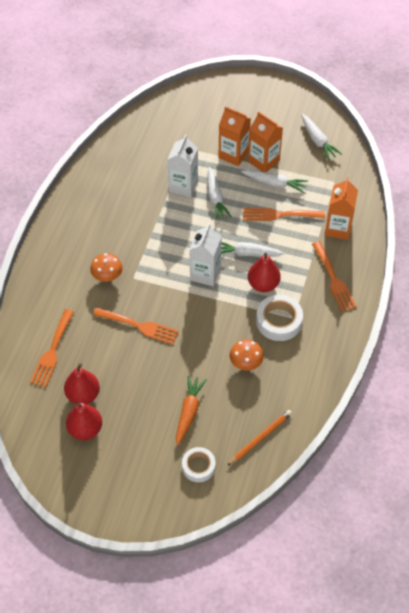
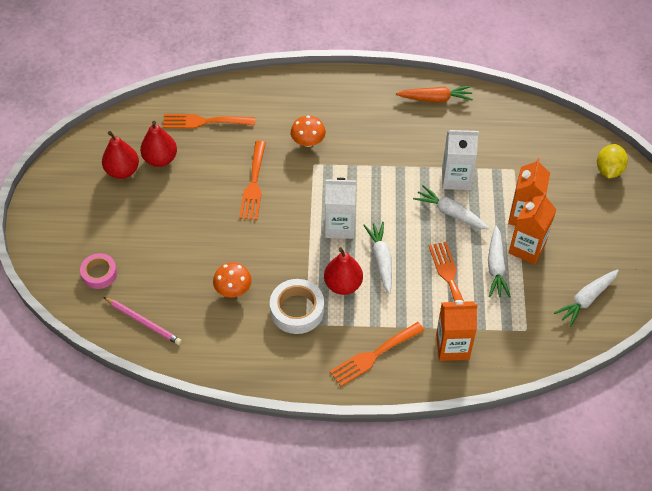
camera: 75 degrees right, 0 degrees up
(189, 412) = (161, 251): orange carrot -> orange carrot (435, 98)
(198, 466) = (99, 273): white tape -> pink tape
(208, 94) = (609, 170): none -> yellow lemon
(215, 198) = (450, 213): white carrot -> white carrot turned 60 degrees clockwise
(260, 438) = (143, 322): orange pencil -> pink pencil

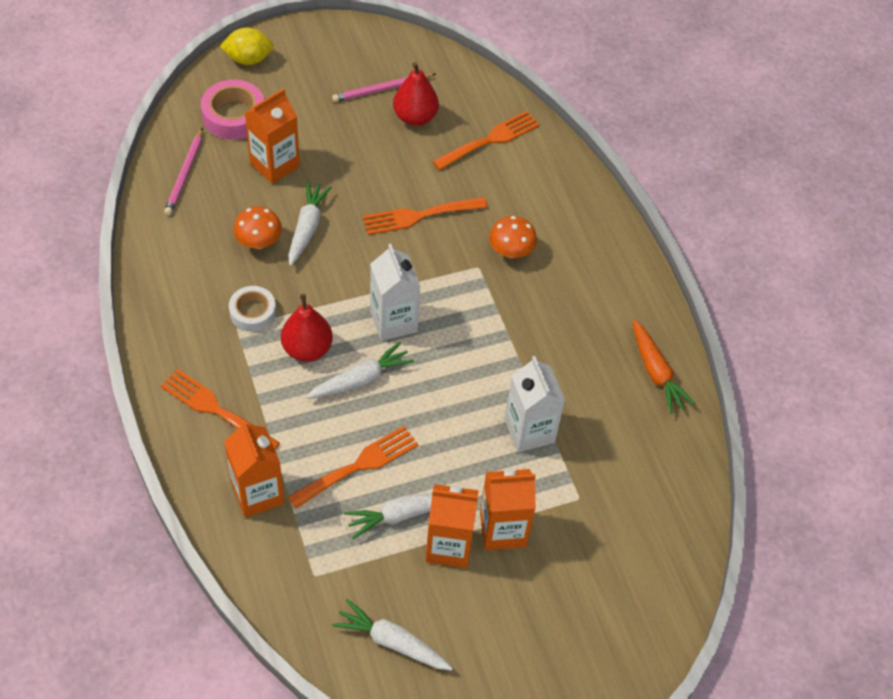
camera: 65 degrees right, 0 degrees up
(99, 273) = (234, 116): pink tape -> pink tape, size x1.50
(122, 171) = (382, 89): red pear -> pink pencil
(163, 259) = (275, 165): none -> orange carton
(204, 122) = (490, 140): orange fork -> orange fork turned 75 degrees clockwise
(297, 310) = (253, 312): white tape -> white tape, size x0.67
(450, 213) = (468, 438): white carrot -> white carrot (307, 227)
(609, 170) = (637, 625): yellow lemon -> yellow lemon (248, 59)

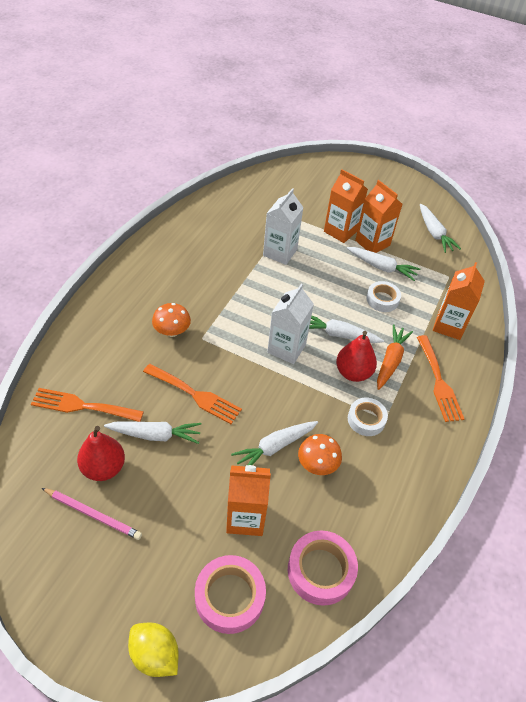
camera: 135 degrees left, 5 degrees down
(185, 174) = (321, 570): pink pencil -> pink tape
(359, 465) = (382, 299): orange fork -> white tape
(409, 164) = (155, 435): none -> white carrot
(656, 372) = (187, 228): orange carrot -> orange carrot (390, 360)

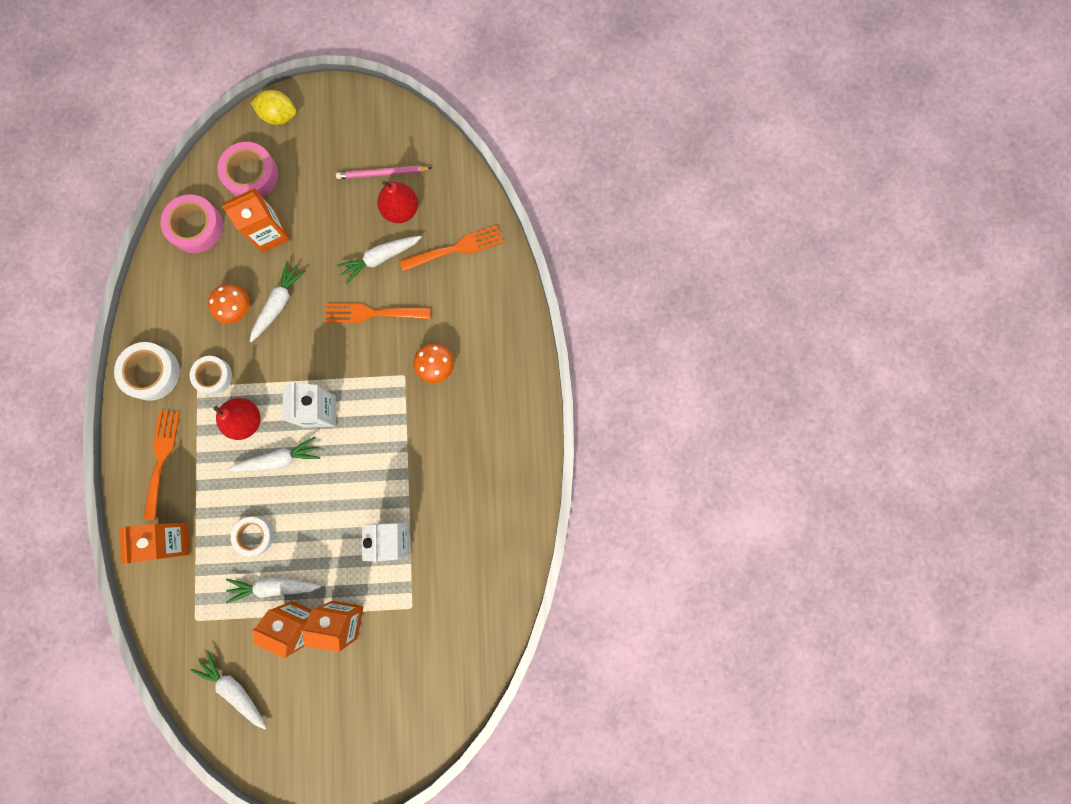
camera: 155 degrees right, 30 degrees up
(390, 360) = (216, 457): orange carrot -> none
(424, 451) = (151, 373): none -> white tape
(439, 382) = (161, 458): orange fork -> orange fork turned 45 degrees clockwise

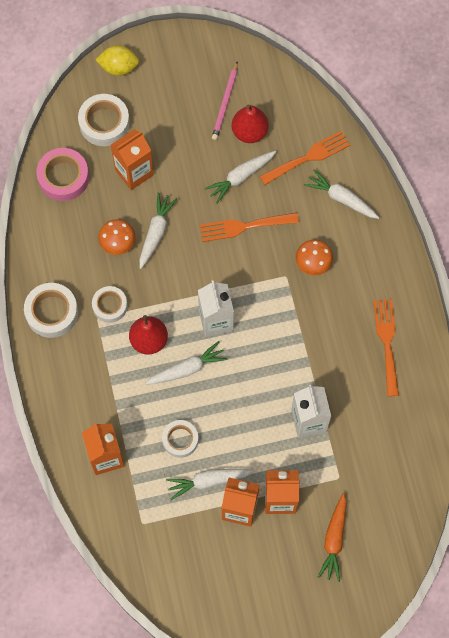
camera: 10 degrees left, 10 degrees down
(161, 458) = (78, 386): orange fork -> orange fork (387, 342)
(234, 689) = (192, 577): white carrot -> white carrot (341, 198)
(251, 174) = (104, 123): pink tape -> white tape
(382, 173) = (225, 103): pink pencil -> pink pencil turned 60 degrees counterclockwise
(391, 675) = (334, 540): none -> orange carrot

